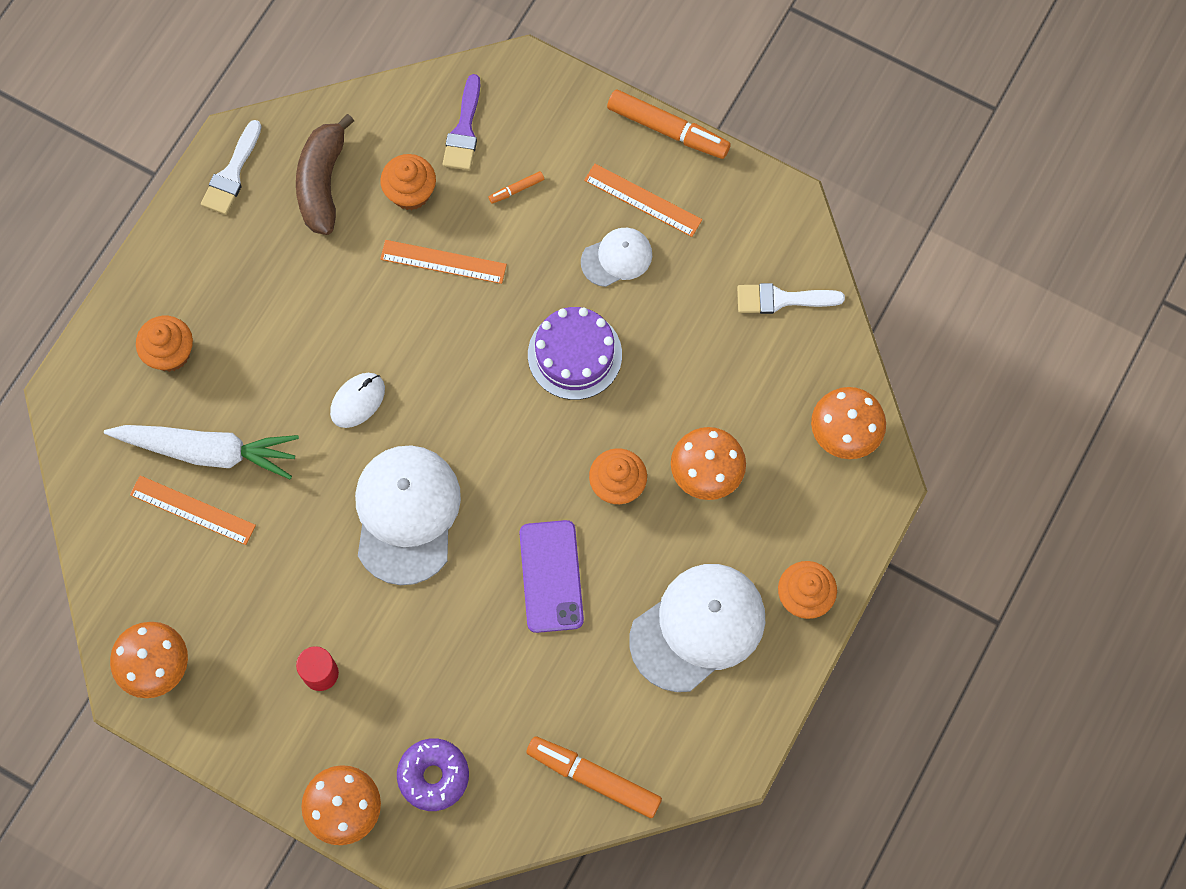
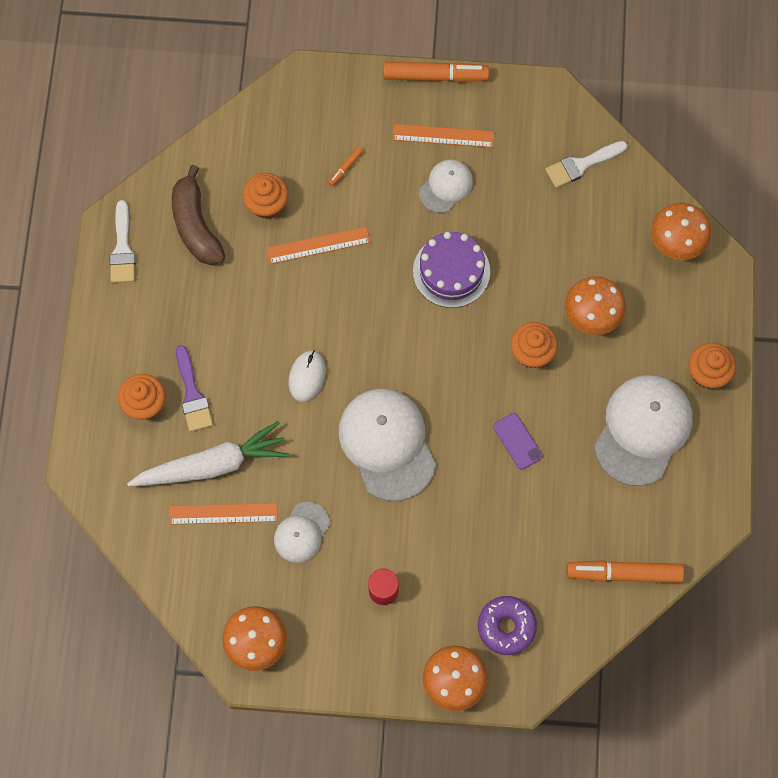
camera: 25 degrees left, 0 degrees up
(265, 569) = (301, 532): none -> white cap
(464, 130) = (283, 140): purple brush -> purple brush (192, 394)
(551, 576) = (517, 441): purple phone -> purple phone, size x0.61

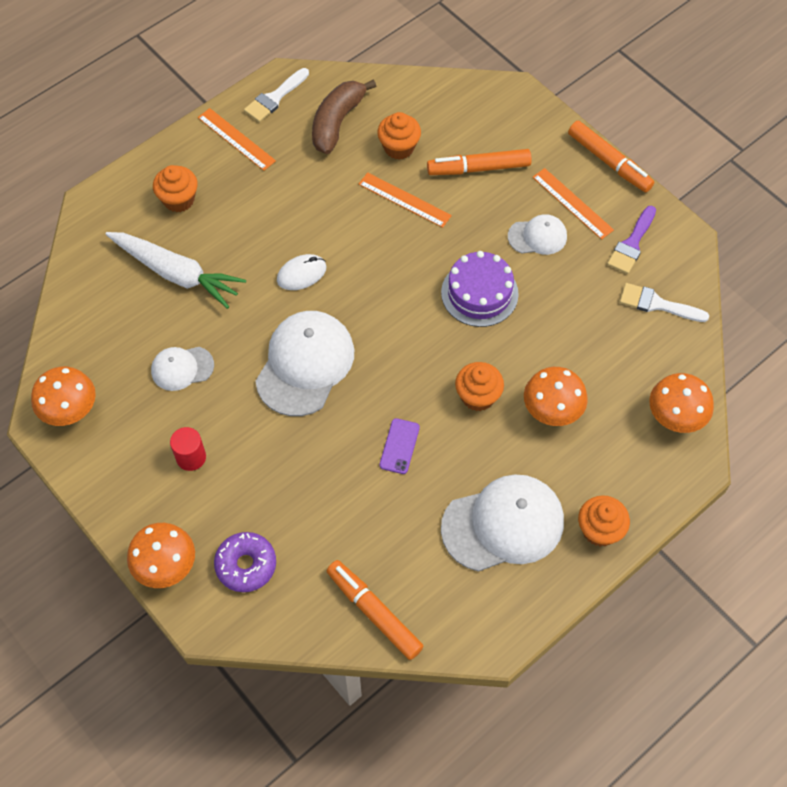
camera: 45 degrees right, 10 degrees down
(192, 394) = (215, 220): purple brush -> purple brush (632, 244)
(223, 514) = (147, 310): orange ruler -> orange ruler (236, 139)
(345, 168) = (478, 168): orange marker -> orange marker, size x2.21

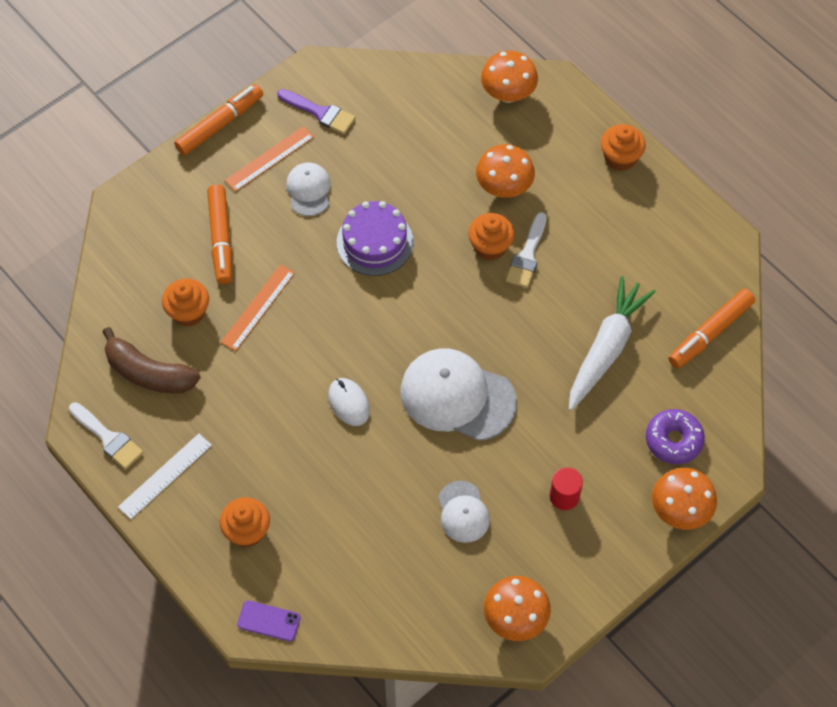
camera: 90 degrees left, 0 degrees up
(176, 273) = (346, 526): white carrot -> white carrot (606, 348)
(236, 139) = (165, 476): orange ruler -> white ruler
(399, 446) = (545, 312): purple phone -> purple phone (269, 621)
(503, 524) = (619, 230): white cap -> none
(657, 304) = (389, 98): white brush -> white brush (527, 255)

